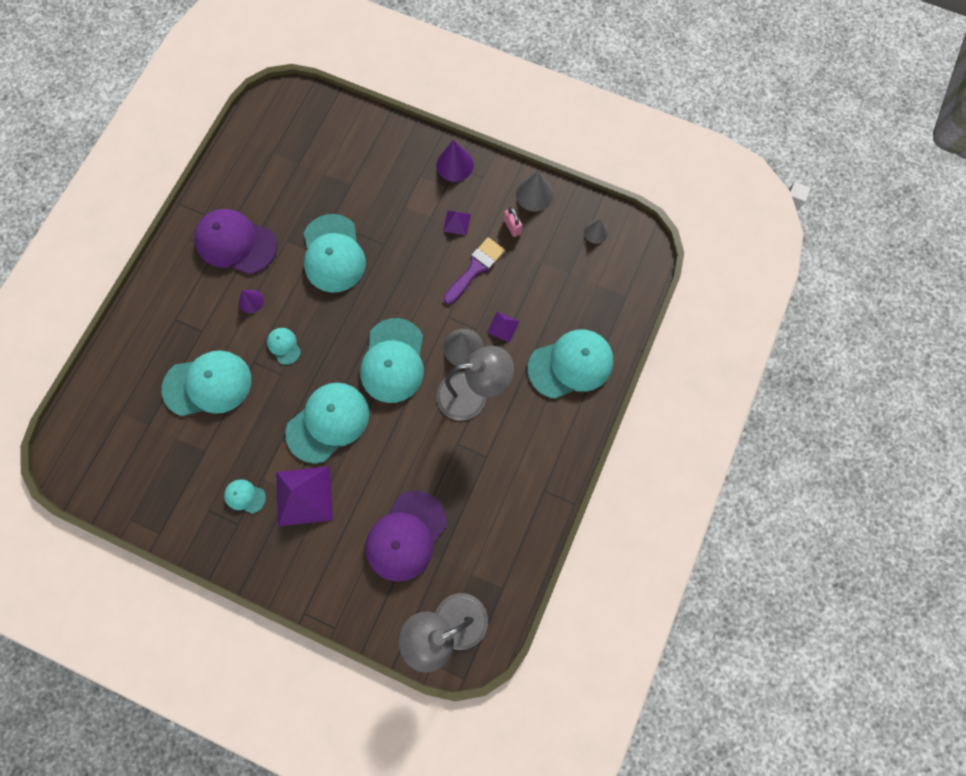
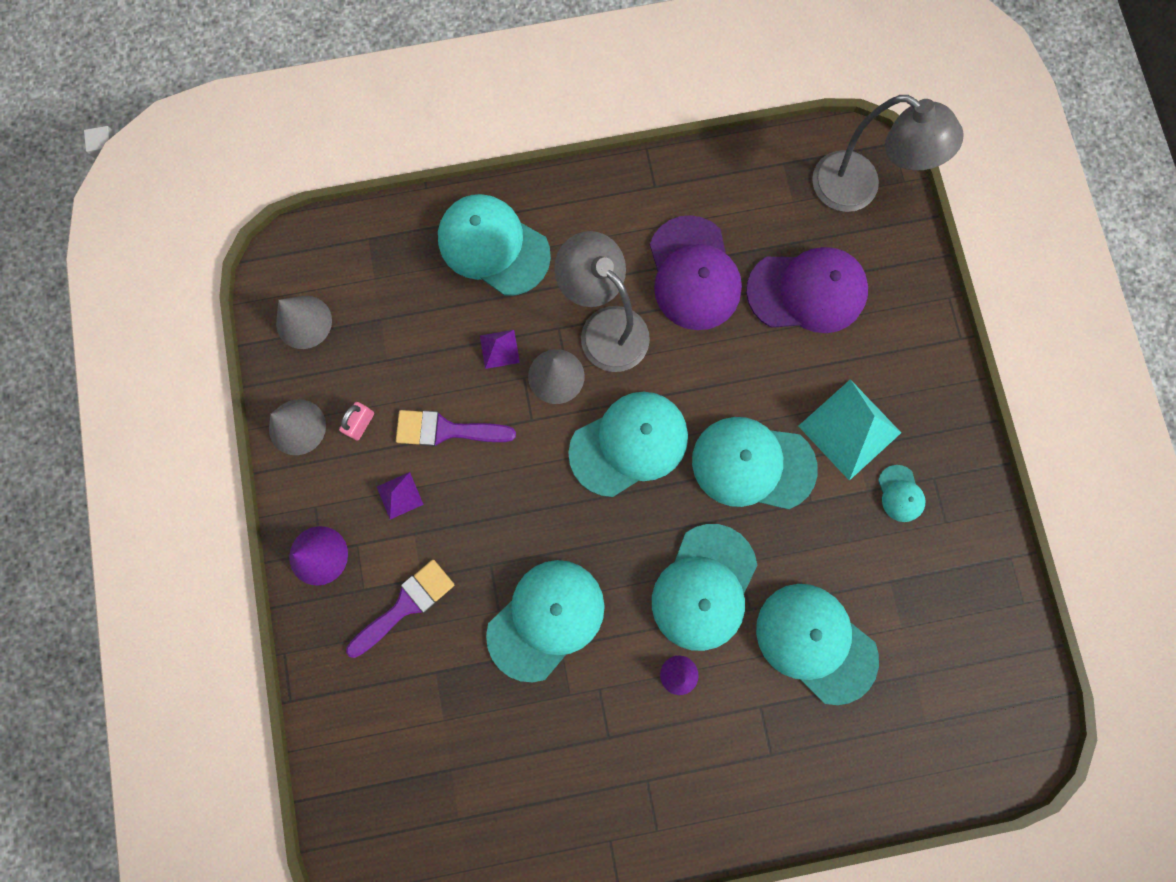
camera: 125 degrees left, 5 degrees up
(236, 243) = (619, 760): purple cap -> purple cap (693, 274)
(284, 346) = (704, 587): turquoise cap -> turquoise cap, size x2.17
(304, 495) = (849, 429): purple pyramid -> turquoise pyramid
(395, 190) = (405, 605): none -> purple brush
(596, 232) = (304, 322): grey cone -> grey cone, size x1.57

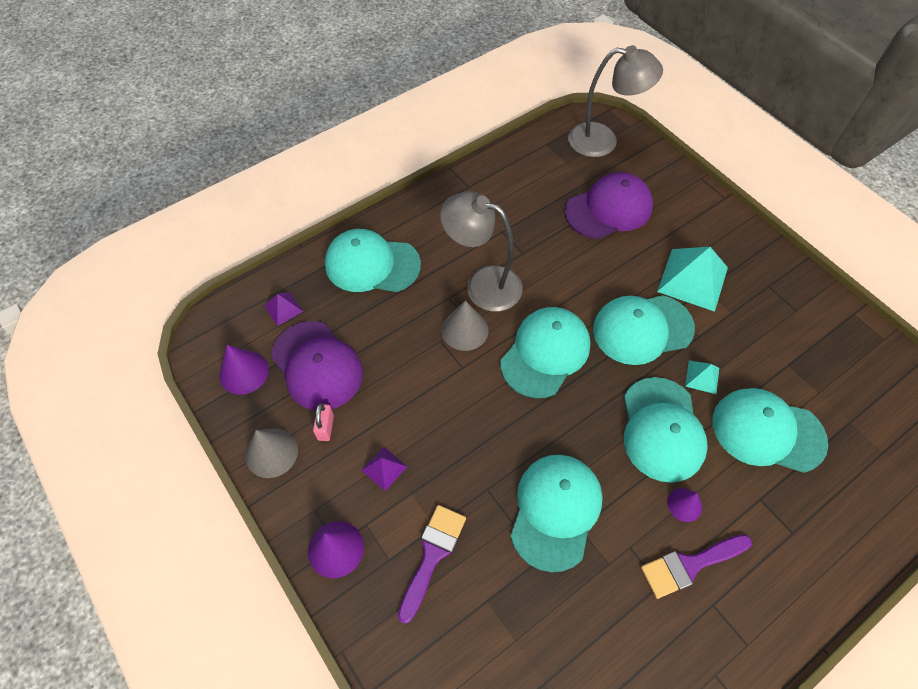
camera: 25 degrees left, 20 degrees down
(304, 322) = (244, 372): grey cone -> purple cone
(446, 430) = (399, 402): purple brush -> purple brush (690, 565)
(499, 349) = (411, 329): purple pyramid -> purple pyramid (283, 308)
(693, 274) = (526, 227): purple cap -> purple cap (317, 366)
(784, 550) = (702, 377): none -> turquoise pyramid
(900, 493) = (754, 305): turquoise cap -> none

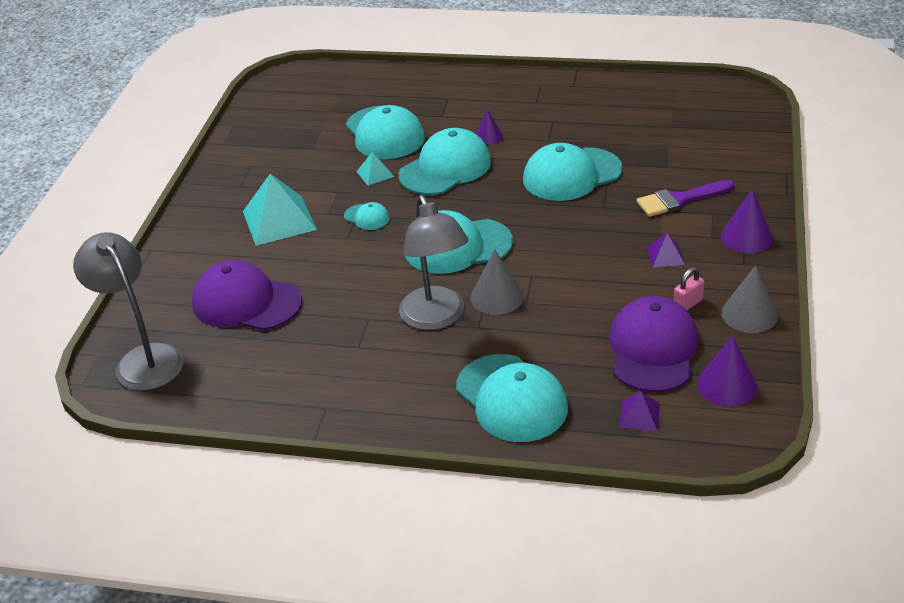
camera: 130 degrees left, 20 degrees down
(642, 329) = (367, 217): turquoise cap -> turquoise cap, size x0.46
(690, 565) = (525, 118): purple brush -> none

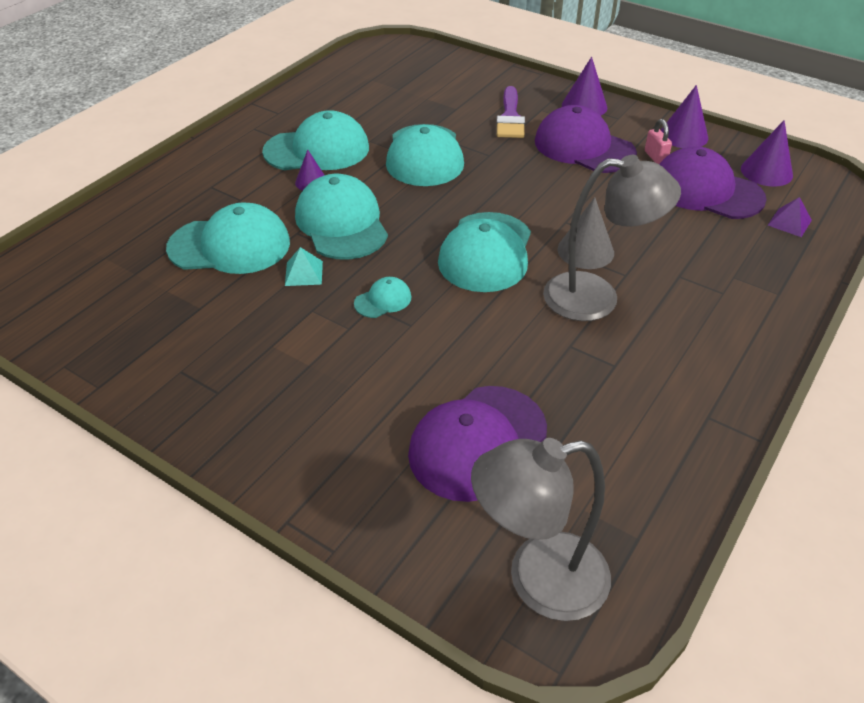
camera: 70 degrees left, 5 degrees up
(279, 220) = (328, 373): turquoise pyramid -> none
(511, 398) = (742, 284): turquoise cap -> turquoise cap (317, 150)
(665, 256) = (584, 147): purple pyramid -> purple cap
(749, 314) = (683, 135): grey cone -> purple cone

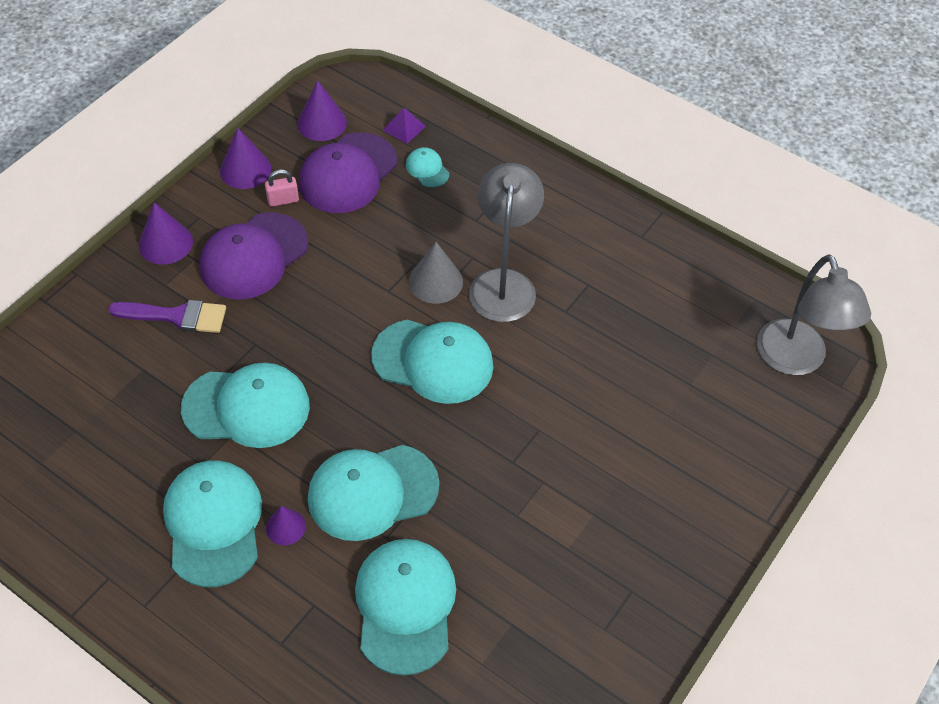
camera: 90 degrees left, 10 degrees up
(304, 273) = (458, 526): turquoise pyramid -> none
(383, 300) = (503, 452): turquoise cap -> turquoise cap (427, 169)
(477, 442) = (677, 387): purple cap -> none

